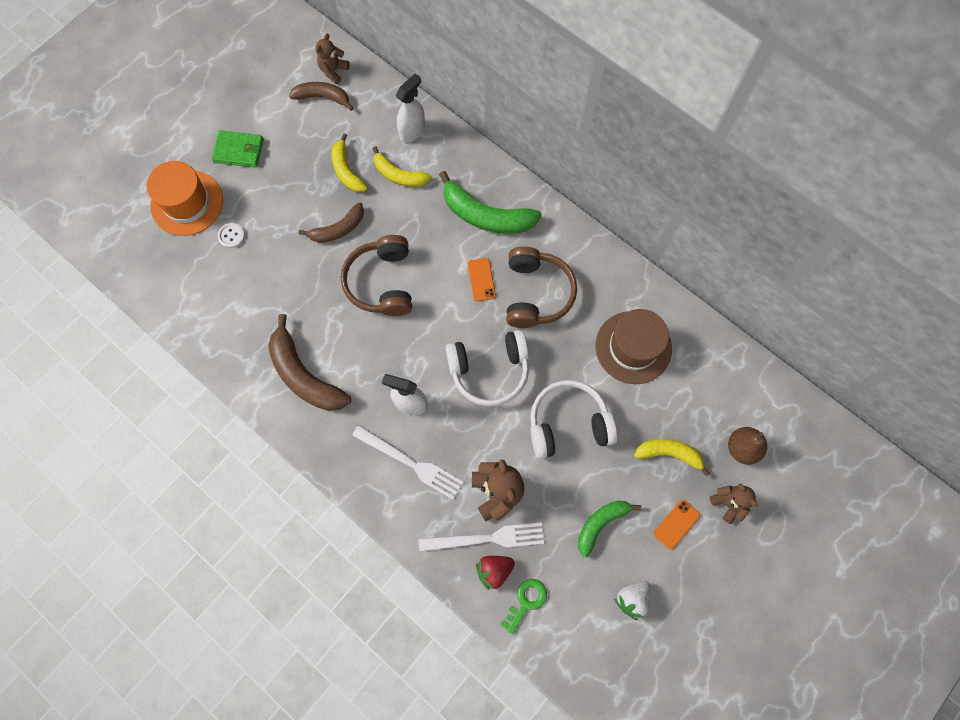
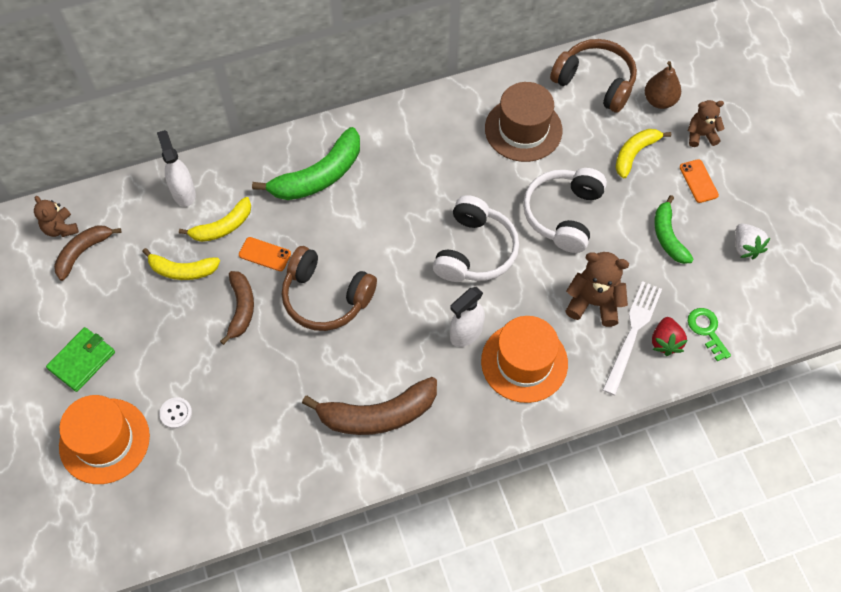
camera: 60 degrees left, 10 degrees down
(410, 462) = (524, 362): white fork -> orange hat
(481, 279) = (380, 212): orange phone -> orange phone (265, 254)
(536, 293) = (424, 176): brown headphones -> brown headphones (595, 82)

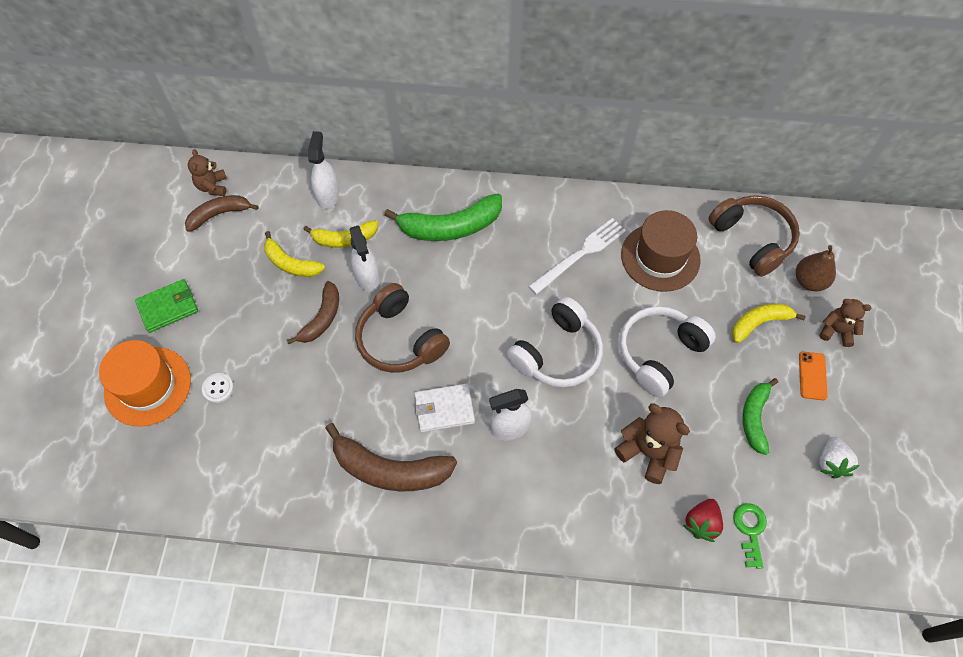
camera: 25 degrees right, 0 degrees up
(265, 254) = (367, 278): orange phone -> white spray bottle
(399, 342) = (444, 409): none -> white wallet
(524, 362) = (551, 481): orange hat -> none
(632, 334) = (671, 500): white fork -> white fork (579, 255)

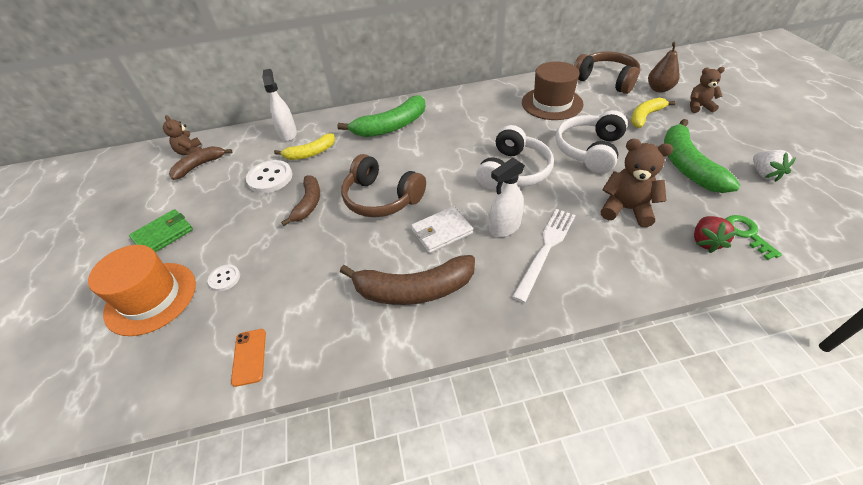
camera: 15 degrees left, 15 degrees down
(291, 263) = (270, 178): yellow banana -> white button
(367, 278) = (338, 170): white spray bottle -> none
(579, 255) = (495, 116): white fork -> white fork (545, 250)
(754, 418) = (687, 165): green banana -> green banana, size x1.61
(812, 376) = (705, 132): orange phone -> orange phone (249, 357)

